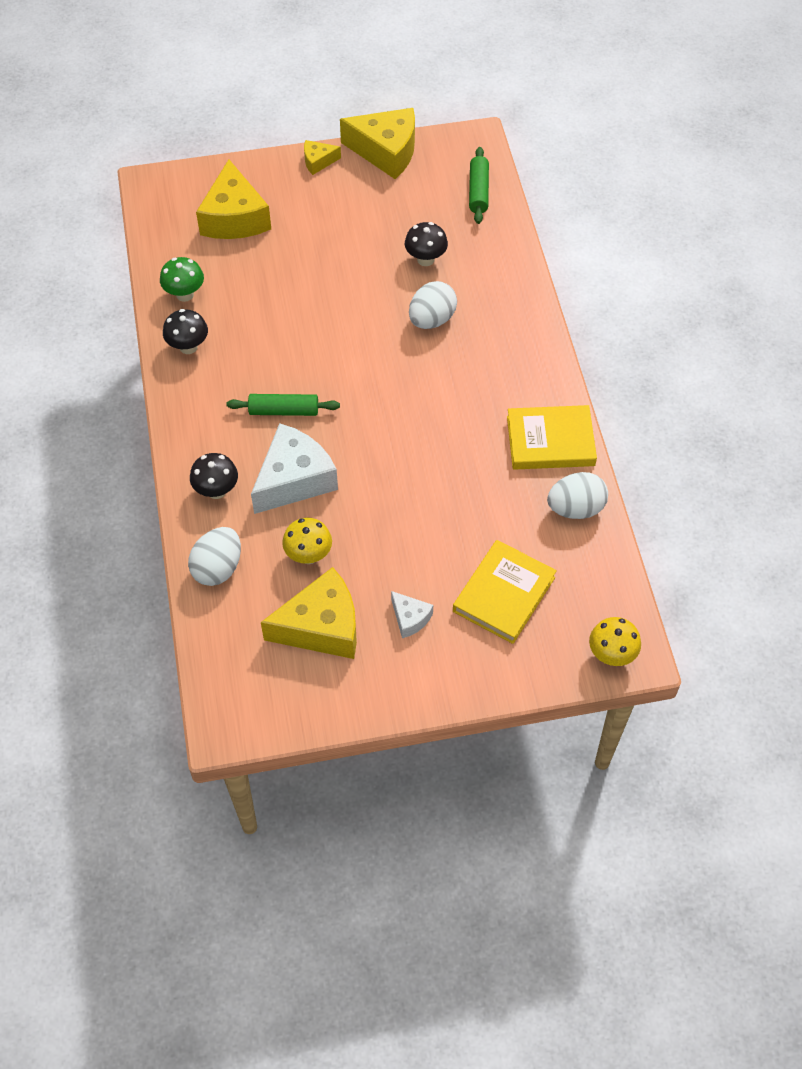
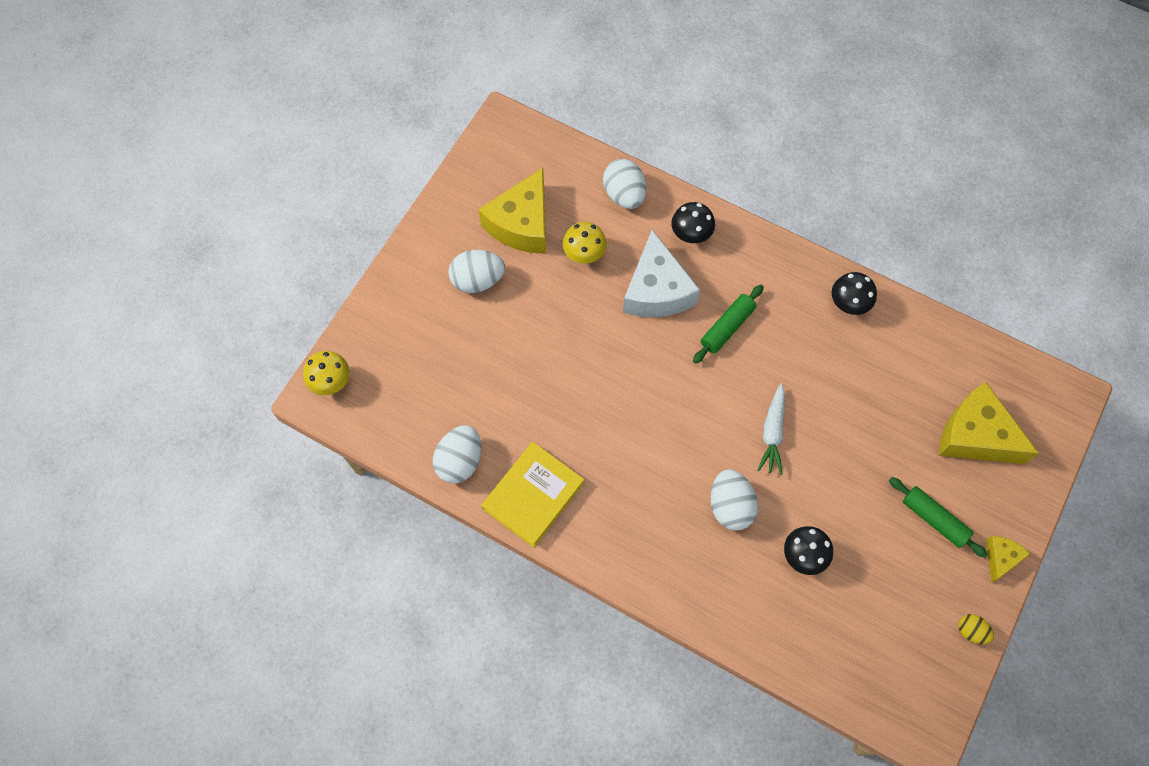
camera: 130 degrees right, 10 degrees up
(185, 294) = (909, 338): green mushroom -> none
(348, 329) = (772, 432): none -> white carrot
(386, 151) = (971, 631): yellow cheese -> yellow egg
(410, 618) = (477, 280): white cheese -> white egg
(478, 191) = (854, 674): green rolling pin -> green rolling pin (934, 519)
(504, 594) = (439, 353): yellow book -> none

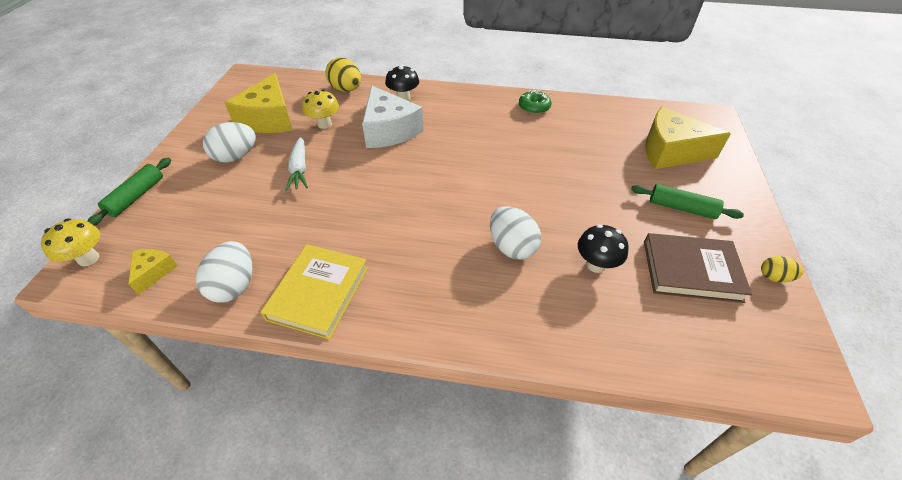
camera: 20 degrees left, 20 degrees down
(624, 194) = (346, 89): white egg -> yellow egg
(727, 327) = (452, 137): green rolling pin -> green rolling pin (136, 196)
(772, 432) = (520, 188): white carrot -> white carrot (299, 169)
(848, 304) = (534, 107): black mushroom -> green donut
(893, 595) = (691, 270): none -> brown book
(1001, 558) = (751, 218): yellow cheese -> yellow cheese (154, 272)

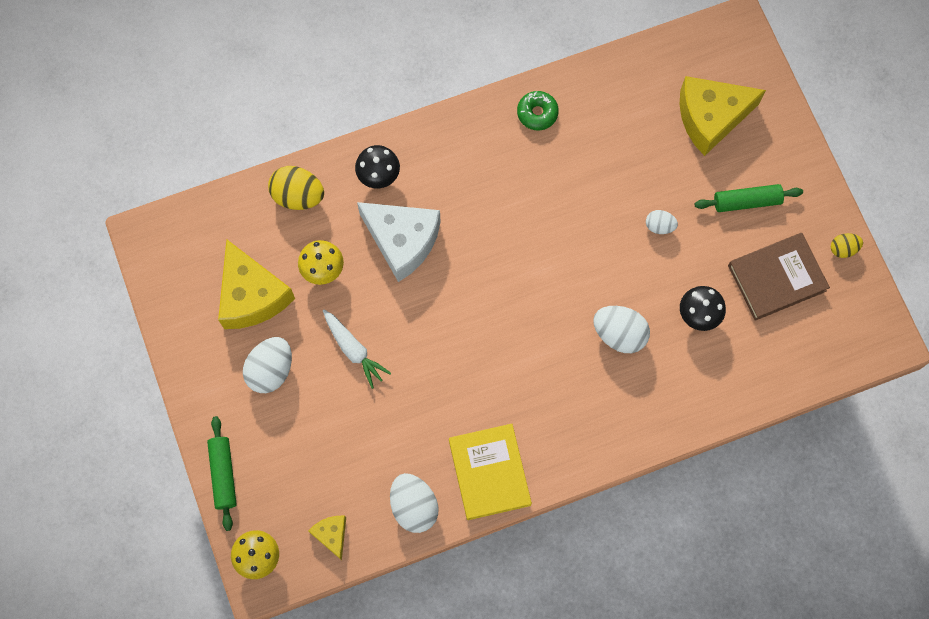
camera: 30 degrees left, 25 degrees up
(592, 194) = (659, 226): none -> white egg

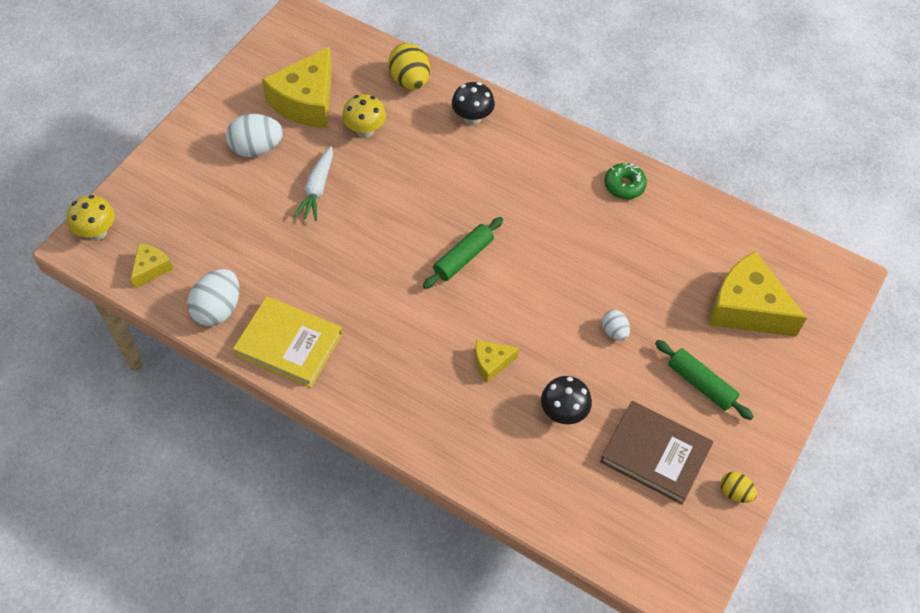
camera: 50 degrees right, 15 degrees down
(223, 474) = (148, 170): green rolling pin -> green rolling pin (463, 258)
(402, 241) = (434, 165): white cheese -> none
(489, 472) = (289, 344): yellow book -> yellow book turned 75 degrees clockwise
(619, 334) = (491, 363): white egg -> yellow cheese

